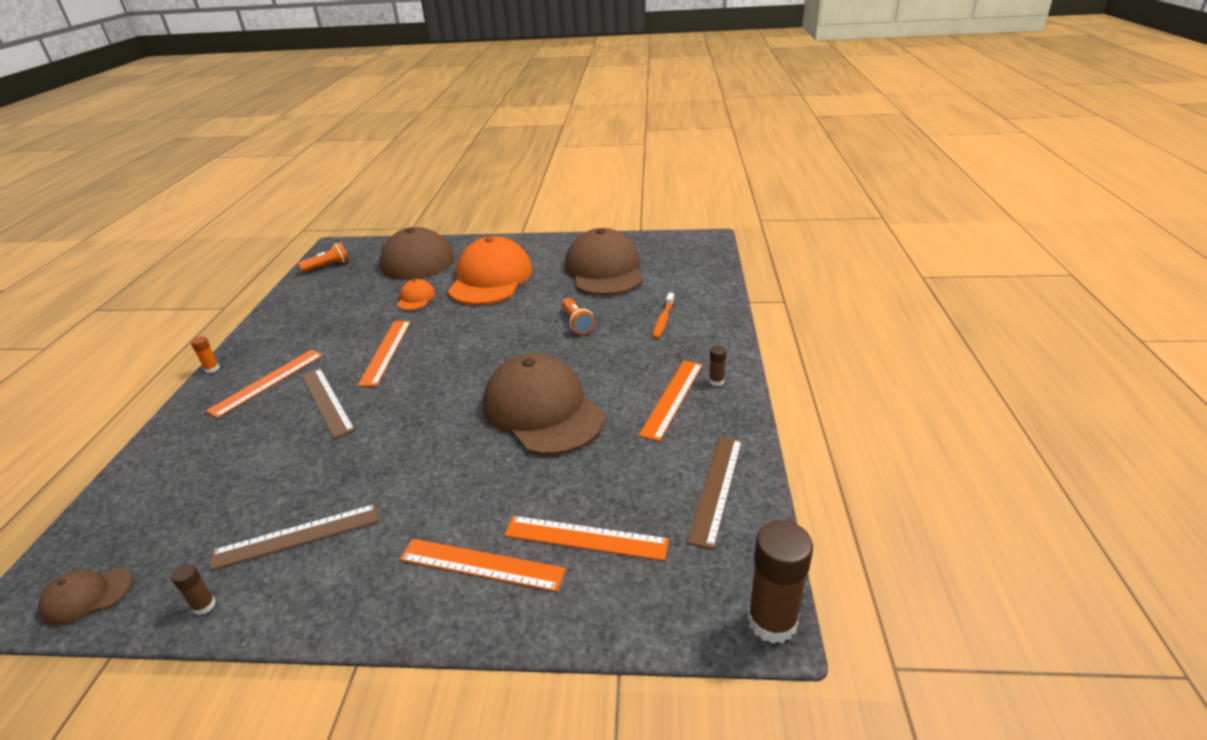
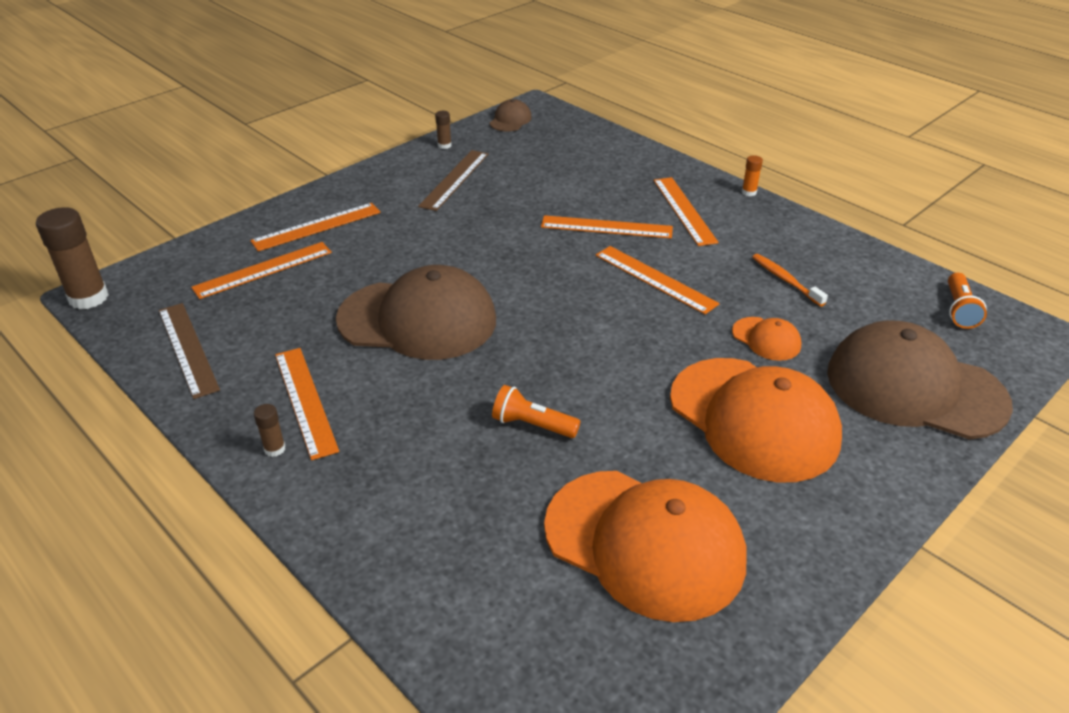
camera: 130 degrees right, 5 degrees up
(327, 401) = (606, 227): brown ruler -> orange ruler
(604, 270) = (645, 543): brown cap -> orange cap
(663, 320) = (434, 500): orange toothbrush -> orange toothbrush (785, 280)

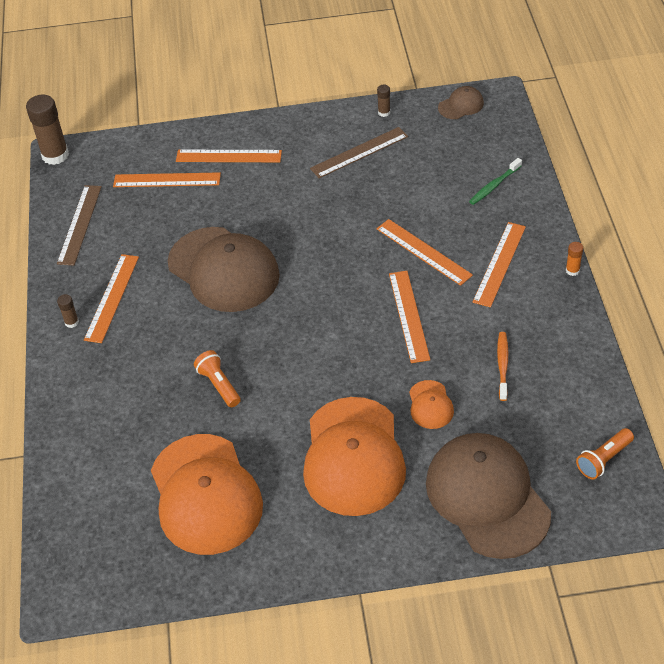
camera: 40 degrees right, 10 degrees up
(608, 161) = (494, 185): none -> green toothbrush

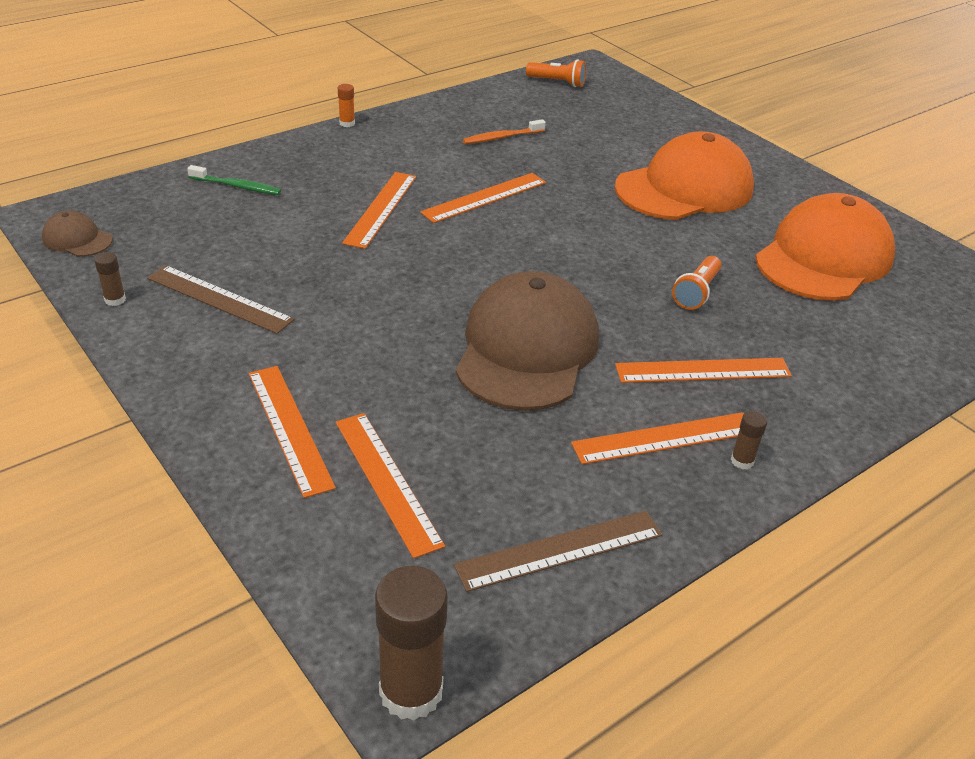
camera: 125 degrees left, 10 degrees down
(430, 405) = (584, 163): orange cap -> none
(487, 497) = (648, 121): brown cap -> none
(499, 264) = (366, 162): orange ruler -> orange ruler (703, 371)

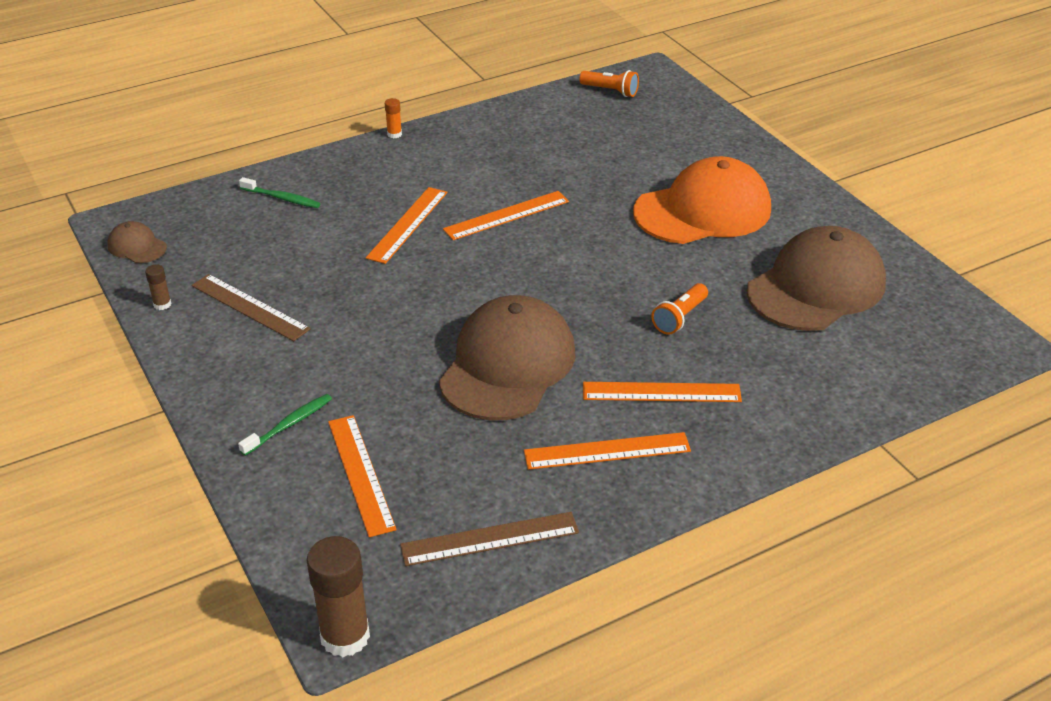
camera: 10 degrees right, 0 degrees up
(289, 428) = (289, 425): orange ruler -> green toothbrush
(502, 137) = (539, 152): orange toothbrush -> none
(742, 461) = (669, 475): brown glue stick -> none
(824, 258) = (816, 287): orange cap -> brown cap

